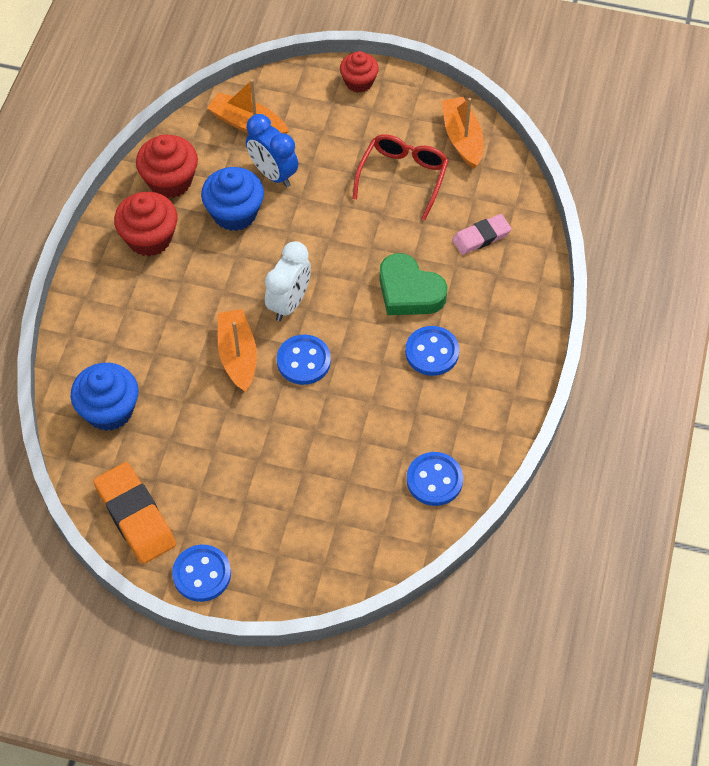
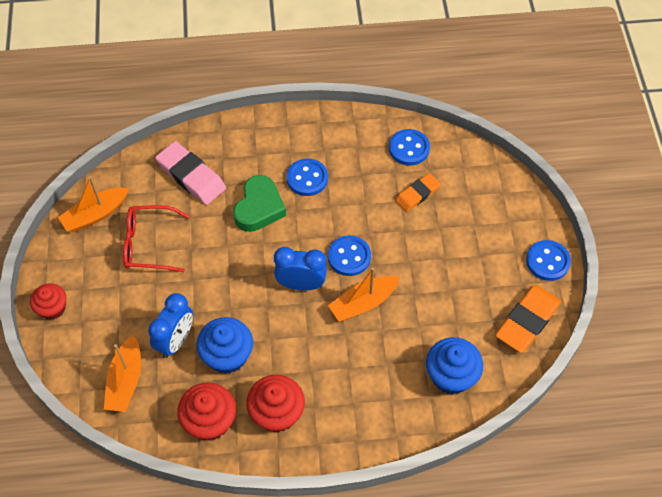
camera: 110 degrees left, 0 degrees up
(289, 303) = (301, 284): white clock -> blue clock
(360, 464) = (417, 194): none -> orange eraser
(481, 237) = (191, 176): pink eraser -> pink eraser, size x1.62

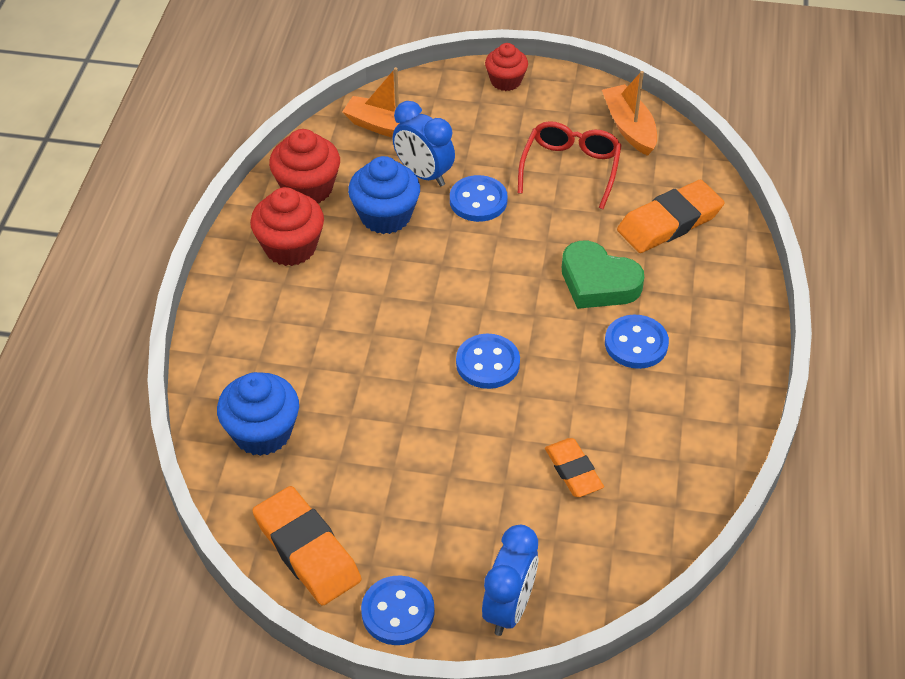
camera: 105 degrees right, 10 degrees down
(191, 176) = (669, 222): pink eraser -> orange eraser
(301, 284) = (461, 303): blue clock -> blue clock (508, 608)
(363, 303) = (409, 363): orange boat -> none
(409, 148) = (665, 482): blue button -> blue button (478, 201)

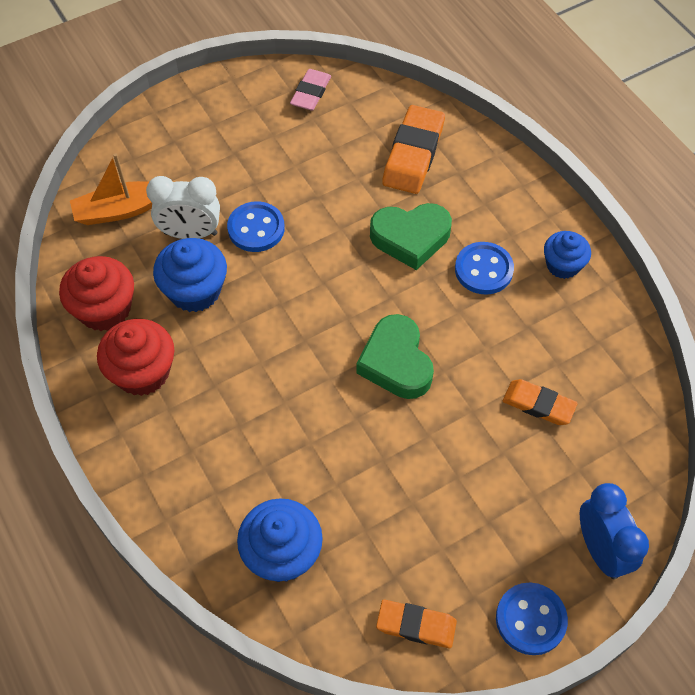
camera: 40 degrees left, 10 degrees up
(307, 550) = (416, 625): orange eraser -> orange eraser, size x0.62
(424, 174) = (190, 233): blue clock -> white clock
(487, 363) = (396, 362): blue button -> green heart
(506, 81) = (177, 110): red cupcake -> none
(570, 168) = (300, 155): red glasses -> none
(629, 127) = (310, 93): orange boat -> pink eraser
(712, 384) = (562, 265): none -> blue cupcake

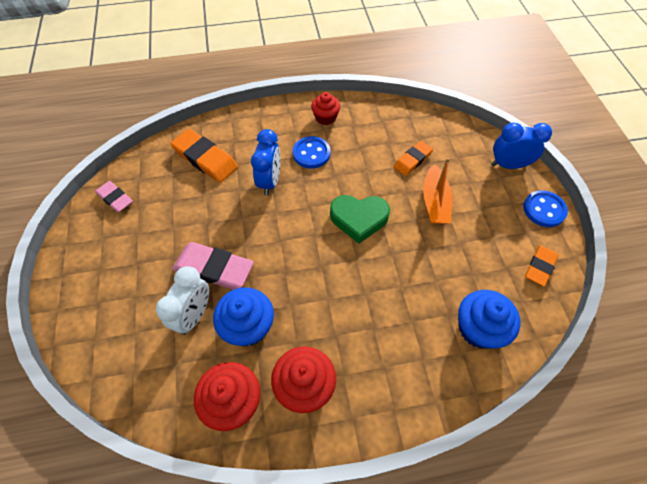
camera: 70 degrees left, 0 degrees up
(120, 210) = (141, 363): orange boat -> orange boat (435, 202)
(256, 228) = (214, 268): blue button -> pink eraser
(410, 238) = (270, 181): green heart -> blue clock
(562, 265) = (325, 117): blue cupcake -> red cupcake

